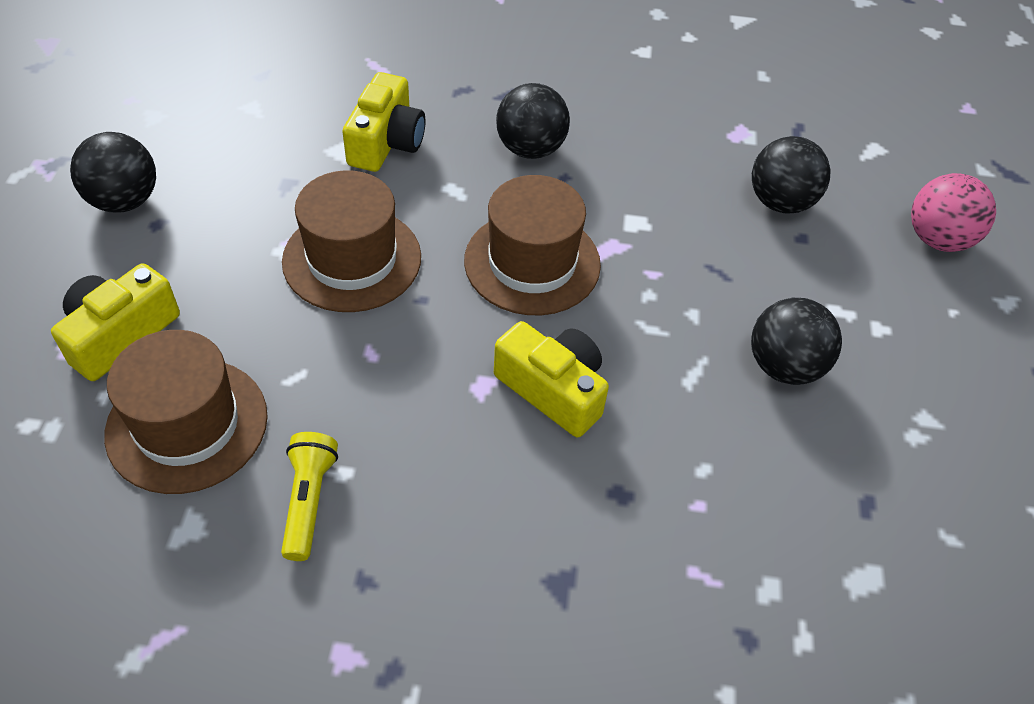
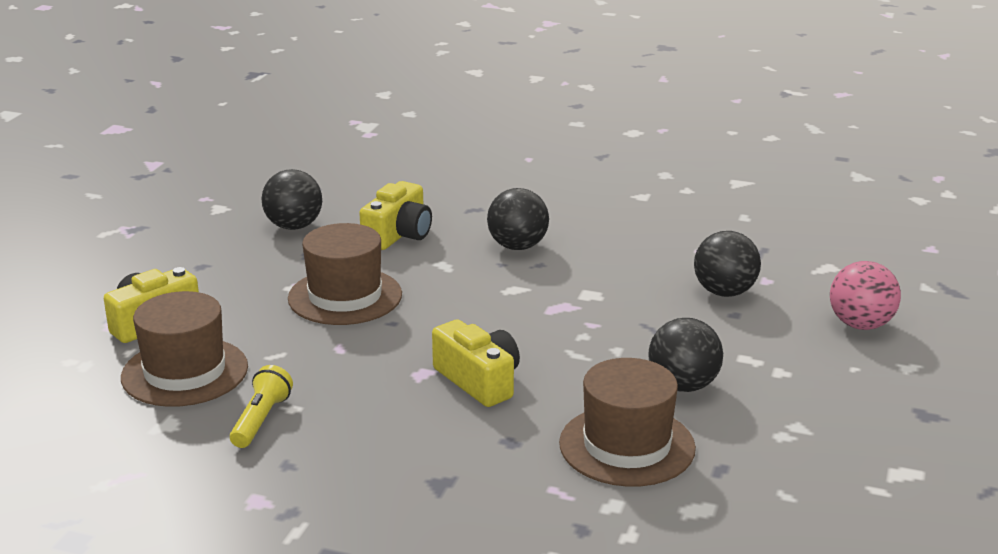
camera: 15 degrees right, 25 degrees down
(125, 201) = (181, 252): black ball -> black ball (294, 226)
(532, 262) = (491, 310): brown hat -> brown hat (627, 446)

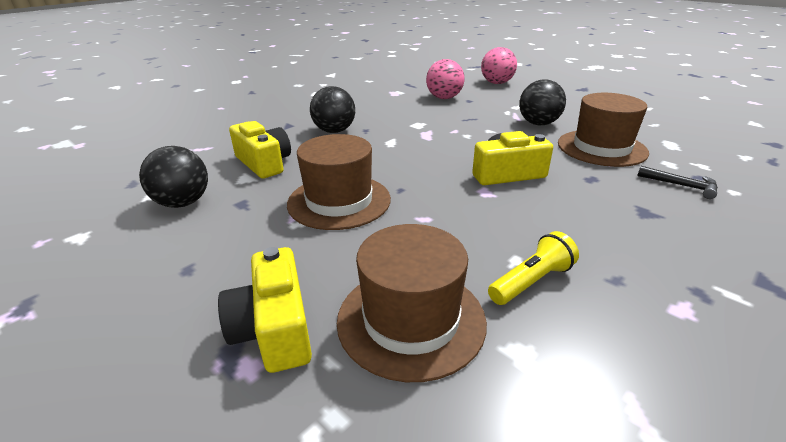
camera: 65 degrees left, 5 degrees up
(261, 420) = (531, 282): yellow flashlight -> yellow flashlight turned 105 degrees clockwise
(539, 512) = (681, 185): none -> black hammer
(724, 292) = (444, 98): black ball -> pink ball

